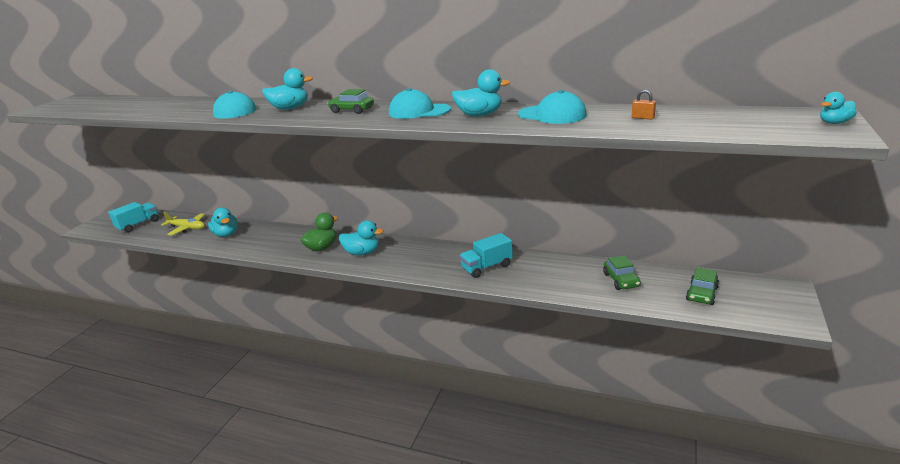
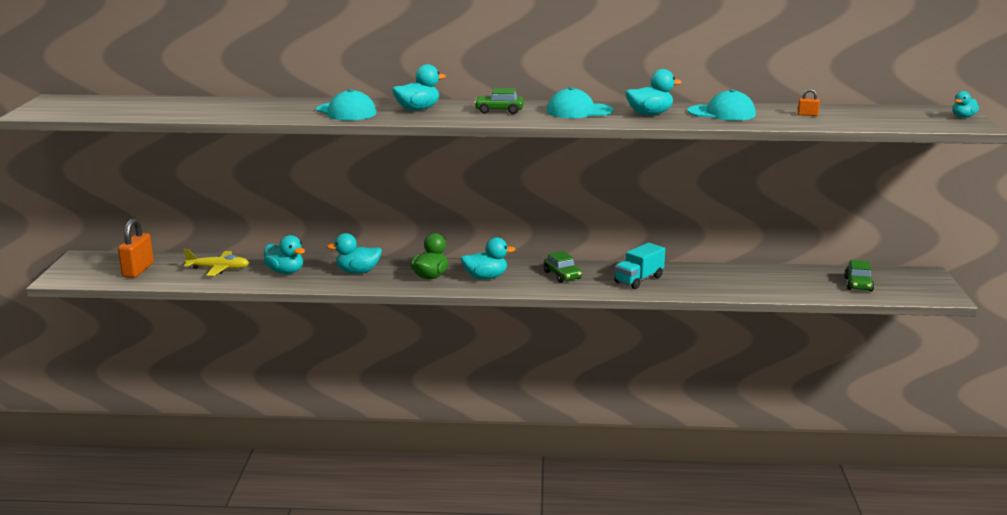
camera: 20 degrees left, 5 degrees down
(138, 225) = (138, 270): turquoise truck -> orange padlock
(274, 238) = (358, 272): none -> turquoise duck
(621, 280) = (780, 280): green car -> green car (562, 275)

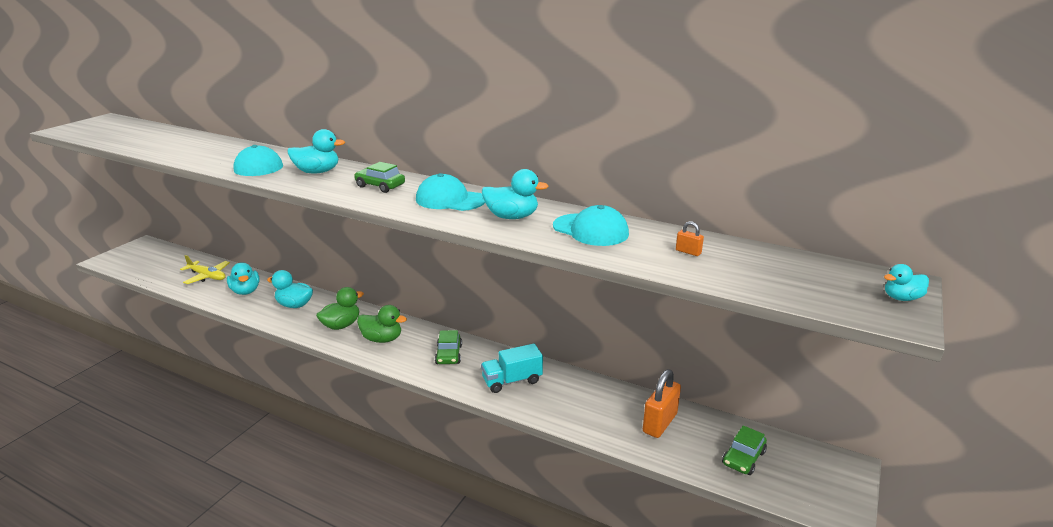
camera: 25 degrees right, 5 degrees up
(138, 270) = (158, 264): orange padlock -> orange padlock (660, 423)
(485, 277) = (382, 339): turquoise duck -> green duck

